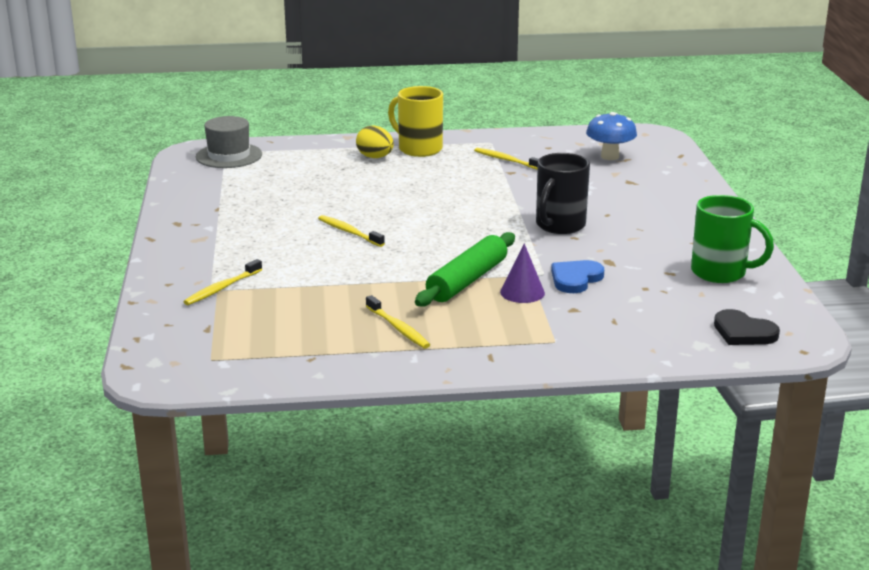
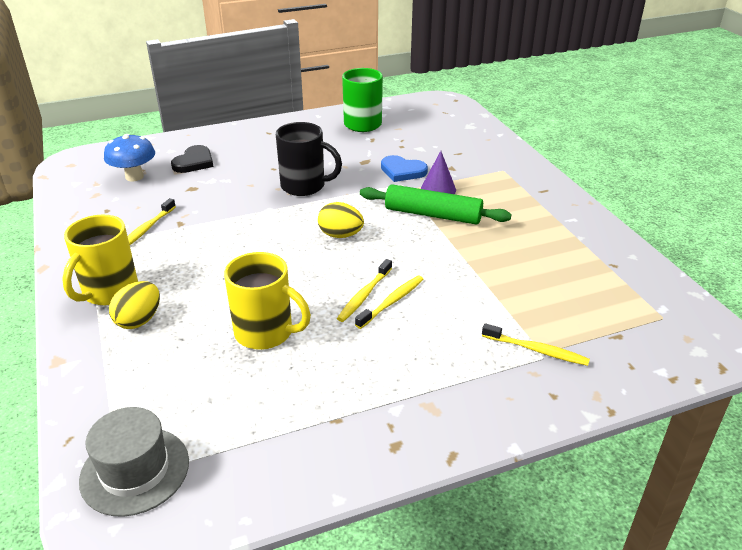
camera: 105 degrees left, 10 degrees up
(328, 194) = (266, 333): none -> yellow mug
(398, 328) = (534, 233): yellow toothbrush -> yellow toothbrush (392, 302)
(452, 233) = (340, 235): none -> yellow egg
(743, 332) = (444, 115): black heart -> black heart (194, 162)

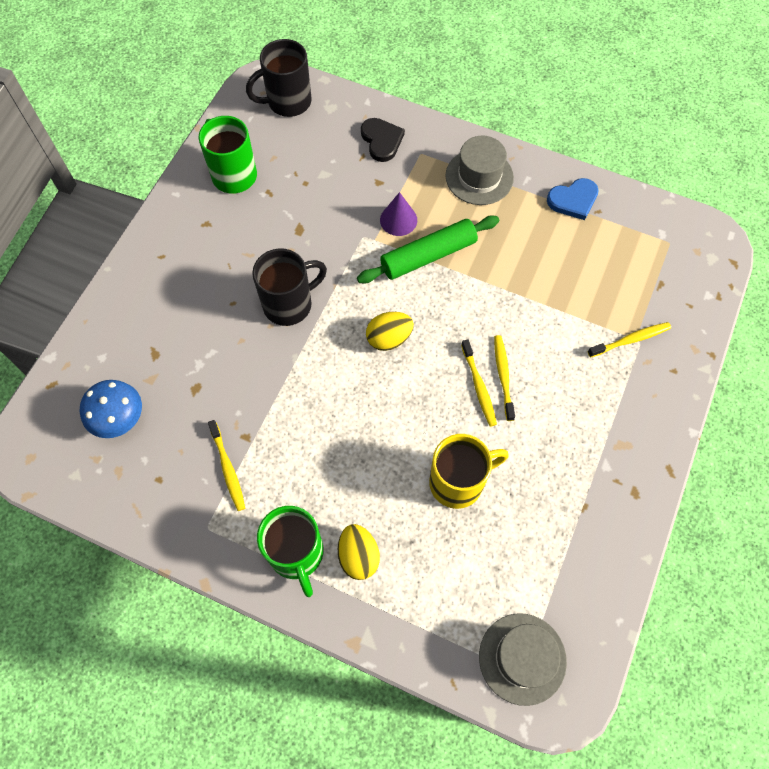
camera: 45 degrees left, 30 degrees up
(109, 292) = (296, 554): yellow mug -> green mug
(194, 162) = (148, 354): black heart -> black heart (381, 140)
(402, 171) = (345, 218): blue heart -> blue heart (573, 200)
(445, 113) = (287, 102): none -> black mug
(532, 200) = (479, 177): none -> grey hat

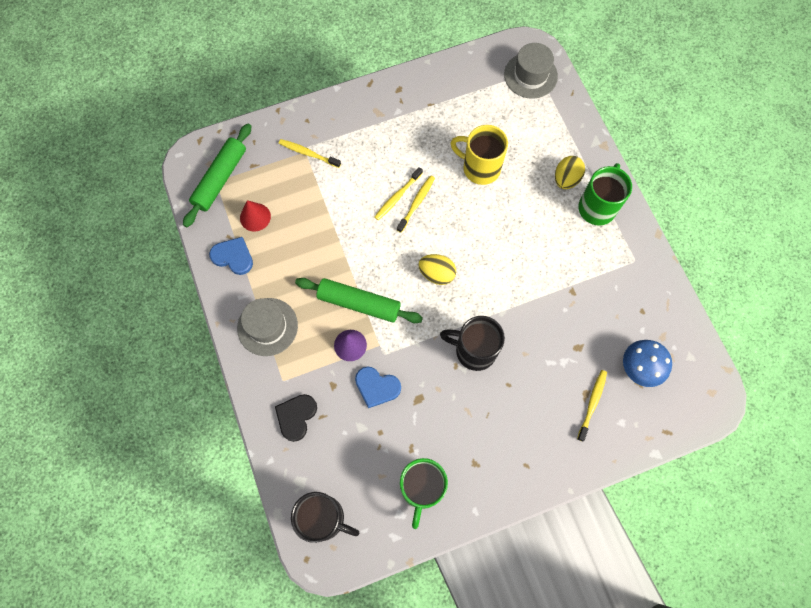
camera: 135 degrees left, 5 degrees up
(228, 469) = (598, 282): yellow toothbrush -> yellow toothbrush (592, 403)
(342, 209) = (377, 387): none -> blue heart
(599, 244) = (255, 217): none -> red cone
(669, 248) = (220, 179): none -> green rolling pin

